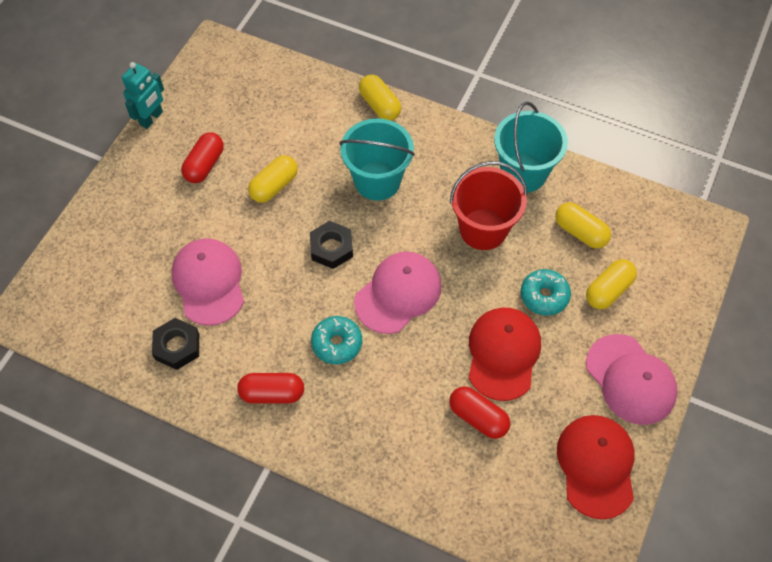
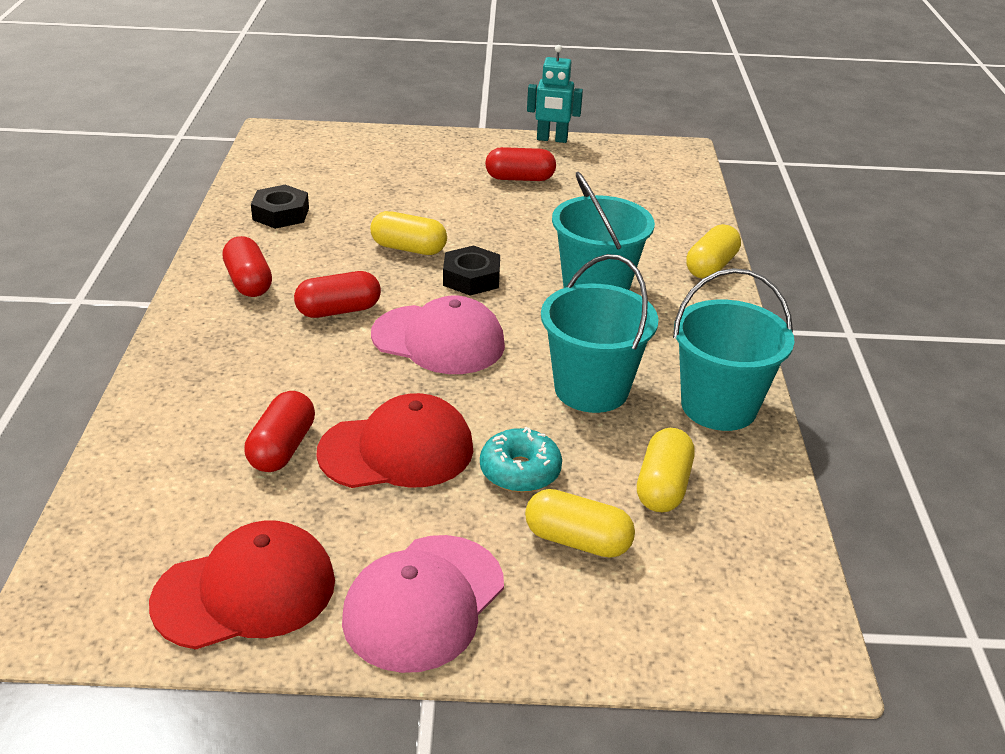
camera: 65 degrees right, 25 degrees down
(209, 282) = (371, 213): pink cap -> none
(274, 186) = (527, 223): yellow capsule -> yellow capsule (408, 248)
(337, 343) = (338, 310): turquoise donut -> red capsule
(483, 229) = (591, 389): red bucket -> turquoise bucket

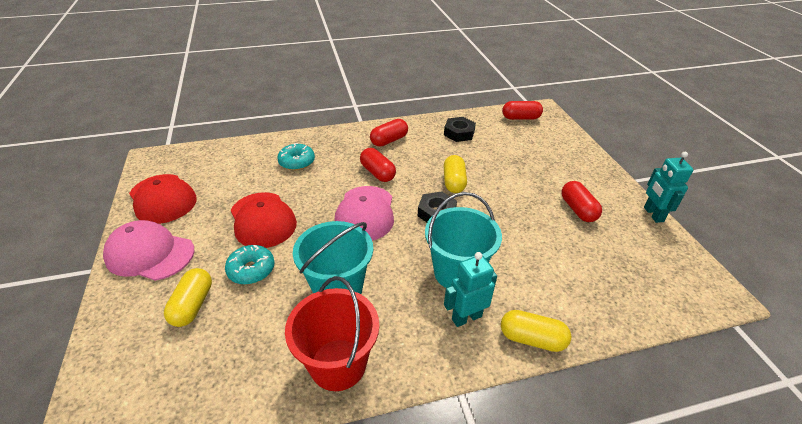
camera: 75 degrees right, 5 degrees up
(240, 394) = (297, 162): none -> turquoise donut
(282, 448) = (259, 184): red capsule -> red capsule (520, 118)
(663, 486) = (244, 340): yellow capsule -> none
(670, 299) = (466, 317): none -> turquoise robot
(718, 406) = (338, 364): turquoise bucket -> red bucket

